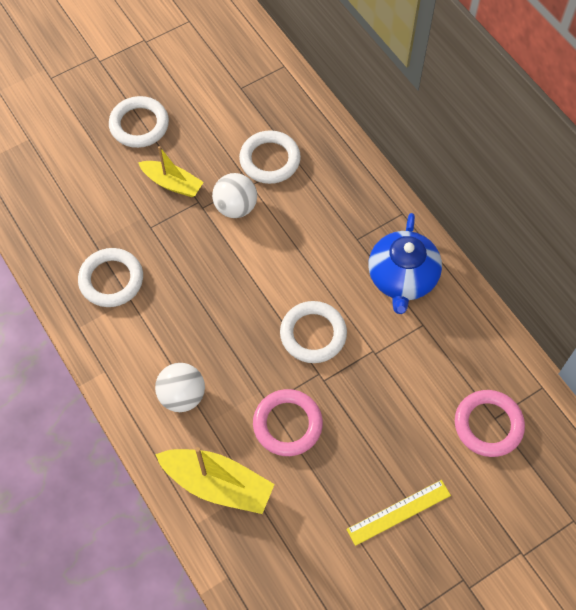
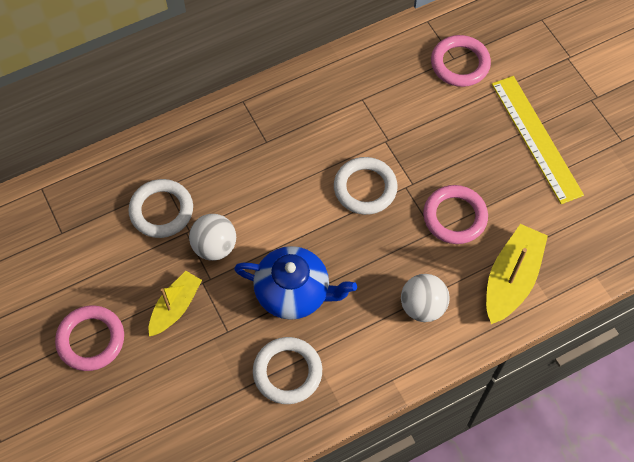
camera: 85 degrees left, 0 degrees up
(139, 125) = (91, 340): white ring -> pink ring
(399, 512) = (536, 138): yellow ruler -> yellow ruler, size x1.60
(402, 278) = (313, 109): blue teapot -> blue teapot (294, 292)

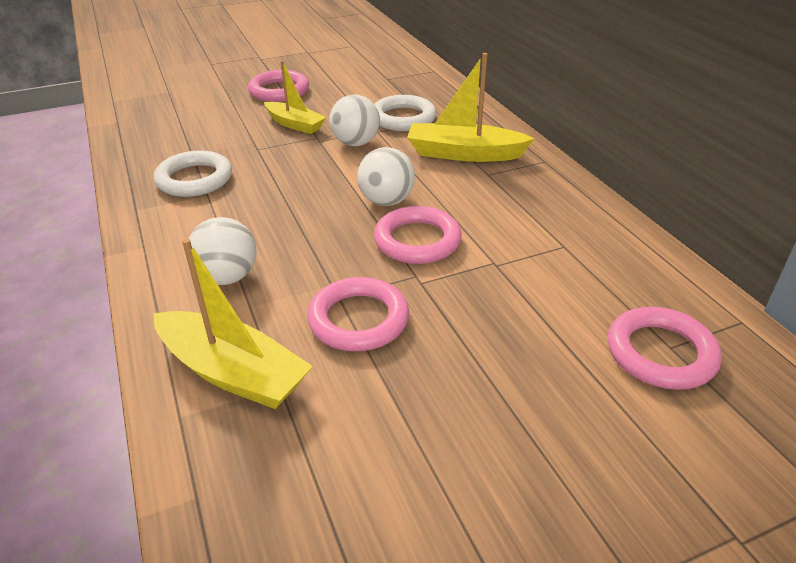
camera: 95 degrees right, 25 degrees down
(232, 159) = (464, 154): none -> yellow boat
(294, 292) = (286, 185): blue teapot -> none
(313, 213) = (386, 201): none -> white ball
(365, 188) = (417, 240): white ring -> pink ring
(536, 138) = (510, 444): yellow ruler -> none

